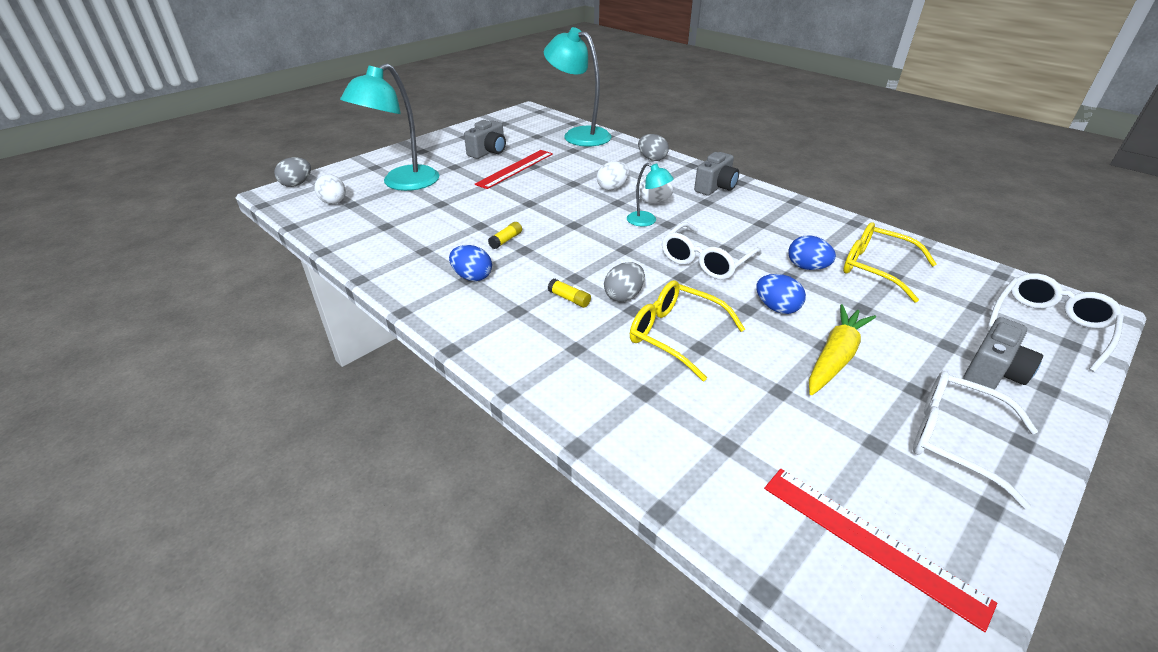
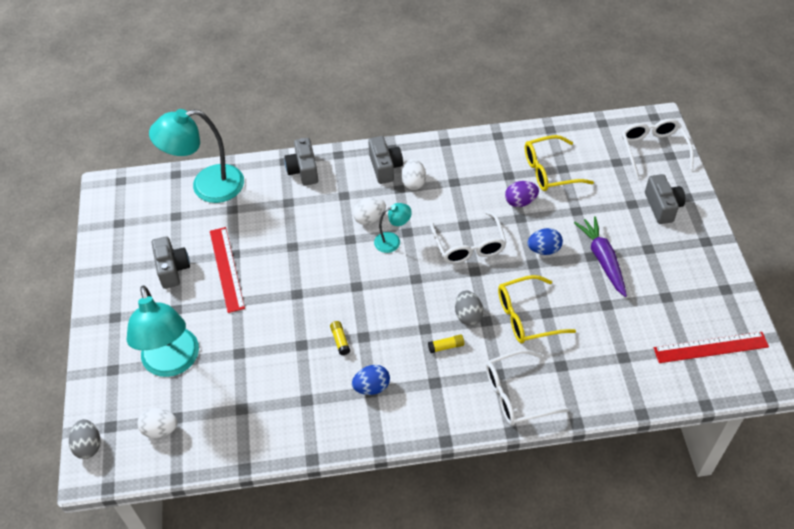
camera: 50 degrees left, 15 degrees up
(612, 188) = (325, 227): white egg -> white egg (413, 182)
(652, 159) = (303, 170): grey egg -> grey camera
(807, 267) = (520, 202): blue egg -> purple egg
(835, 357) = (602, 260): yellow carrot -> purple carrot
(955, 440) = (686, 265): white glasses -> white glasses (516, 394)

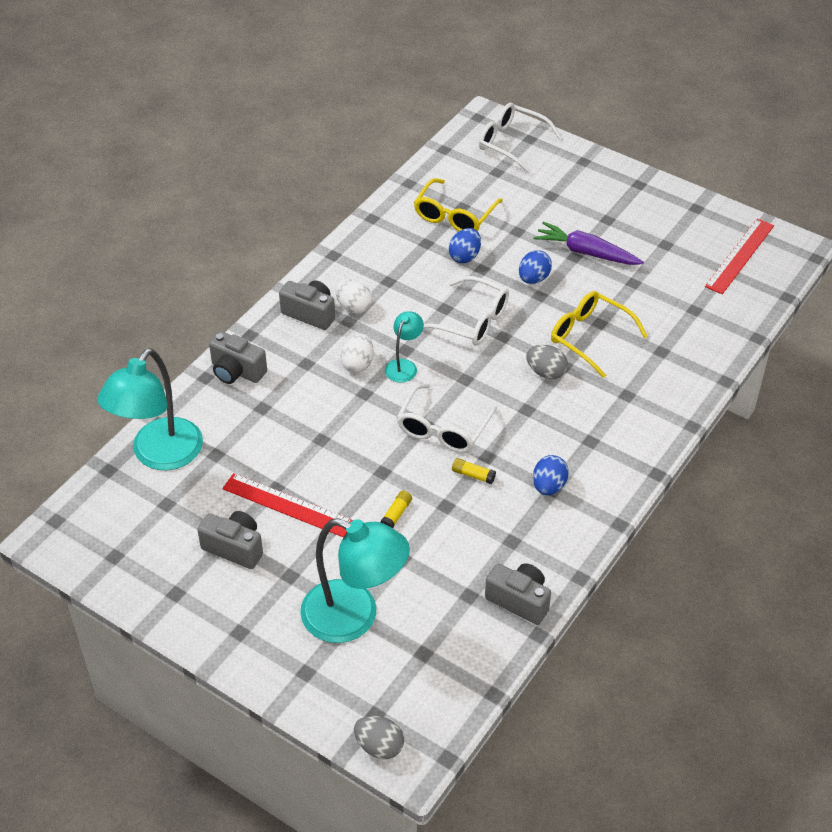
camera: 50 degrees left, 5 degrees down
(160, 429) = (424, 674): white egg -> none
(446, 346) = (562, 408): yellow glue stick -> yellow glue stick (396, 514)
(516, 394) = (660, 397): white glasses -> white glasses (443, 428)
(520, 202) = (465, 256): purple egg -> blue egg
(526, 316) = (590, 337): yellow glasses -> yellow glasses turned 105 degrees clockwise
(662, 207) = (576, 181): grey camera -> grey camera (519, 600)

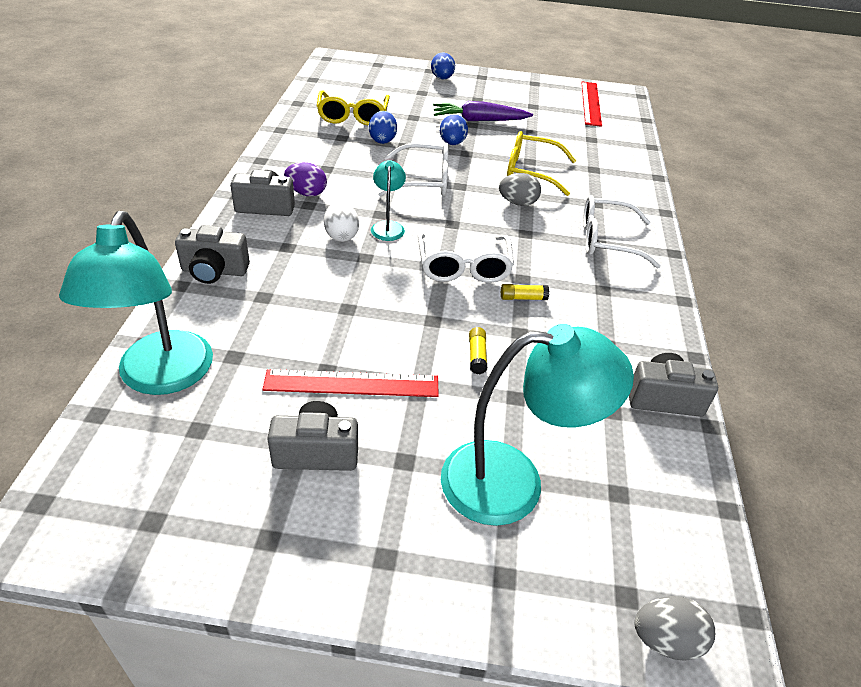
camera: 30 degrees left, 5 degrees down
(354, 307) = (306, 193): white egg -> purple egg
(511, 143) = (365, 68): white glasses -> white glasses (607, 240)
(549, 486) = (597, 287): blue egg -> blue egg (442, 78)

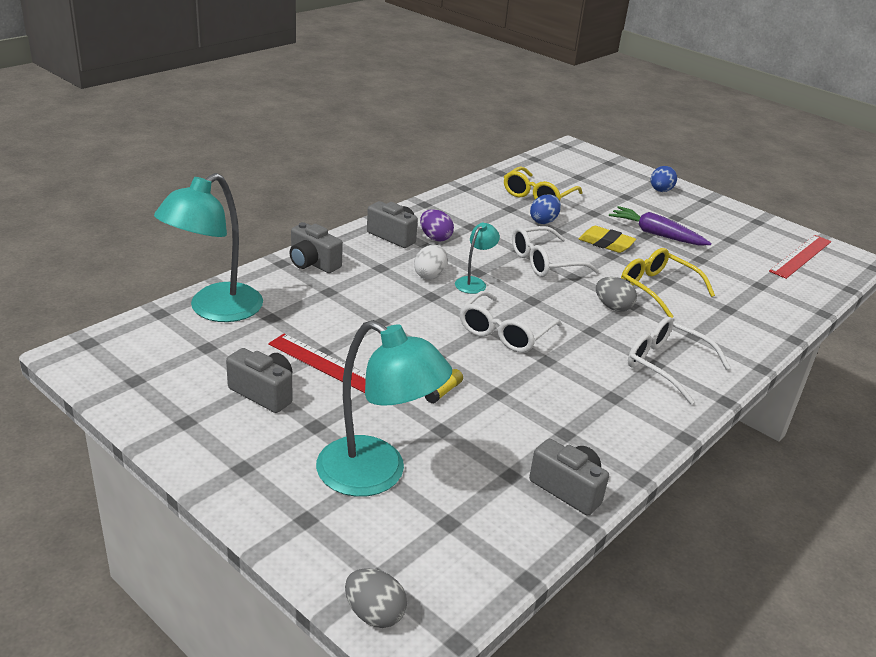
camera: 35 degrees right, 10 degrees down
(424, 181) = (544, 262): white glasses -> white glasses turned 120 degrees clockwise
(452, 143) = (606, 243): blue egg -> yellow eraser
(523, 298) = (530, 372): yellow glue stick -> none

